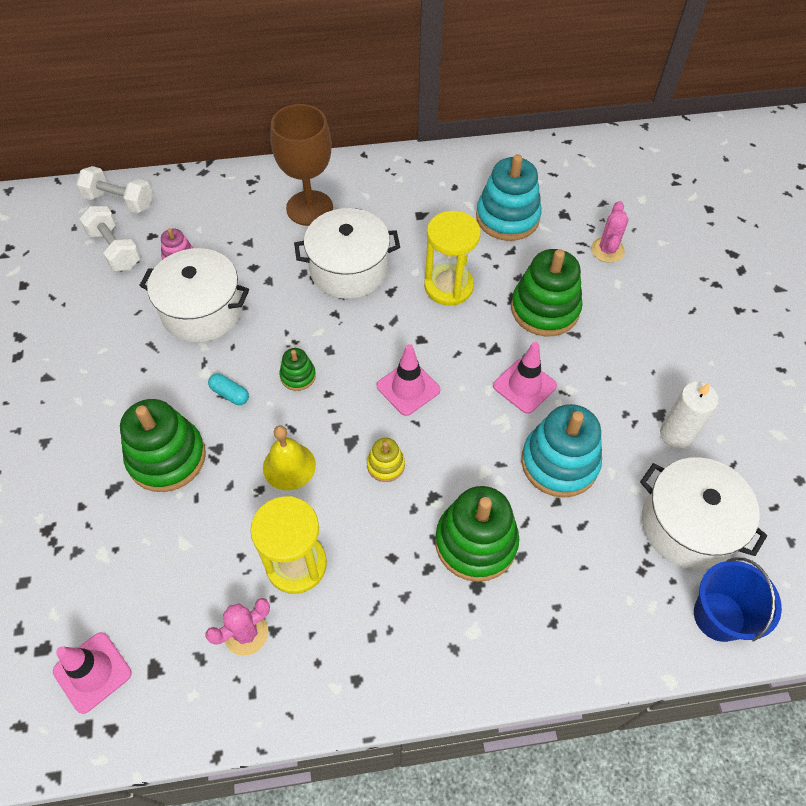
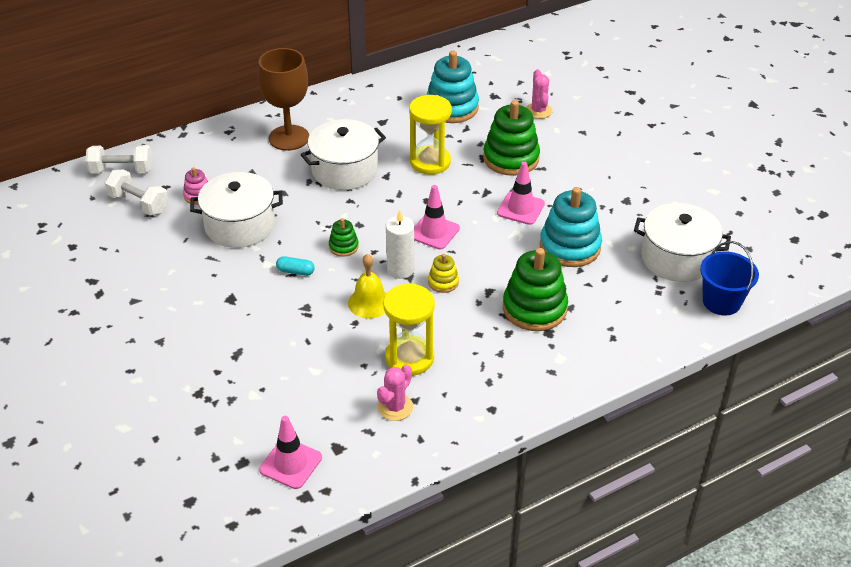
camera: 20 degrees left, 15 degrees down
(167, 457) = (269, 323): green stacking toy -> none
(676, 434) = (643, 209): white candle -> white candle (400, 269)

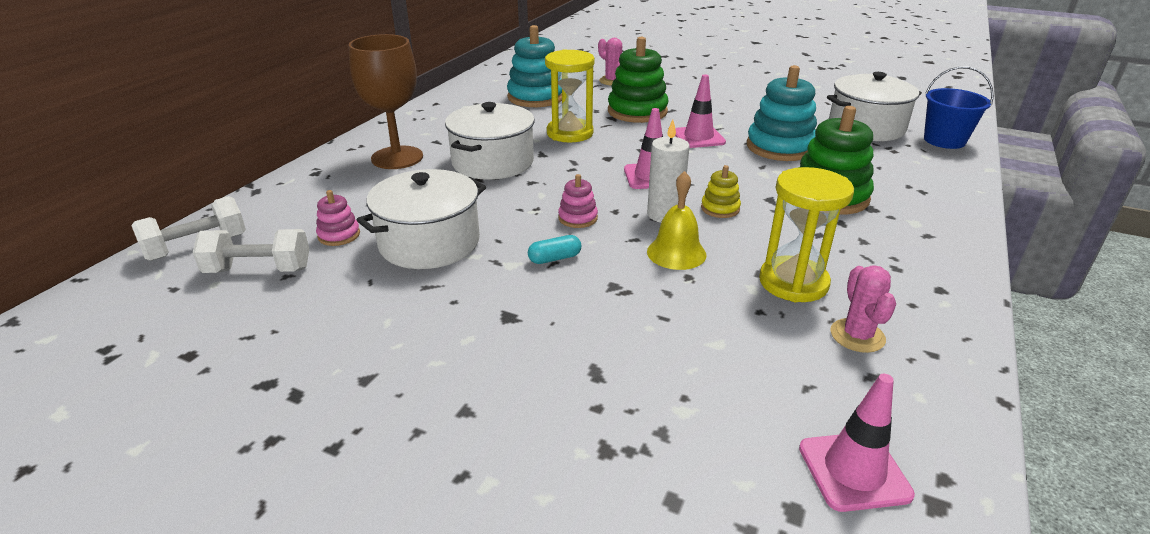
camera: 35 degrees left, 10 degrees down
(343, 246) = (578, 218): green stacking toy -> pink stacking toy

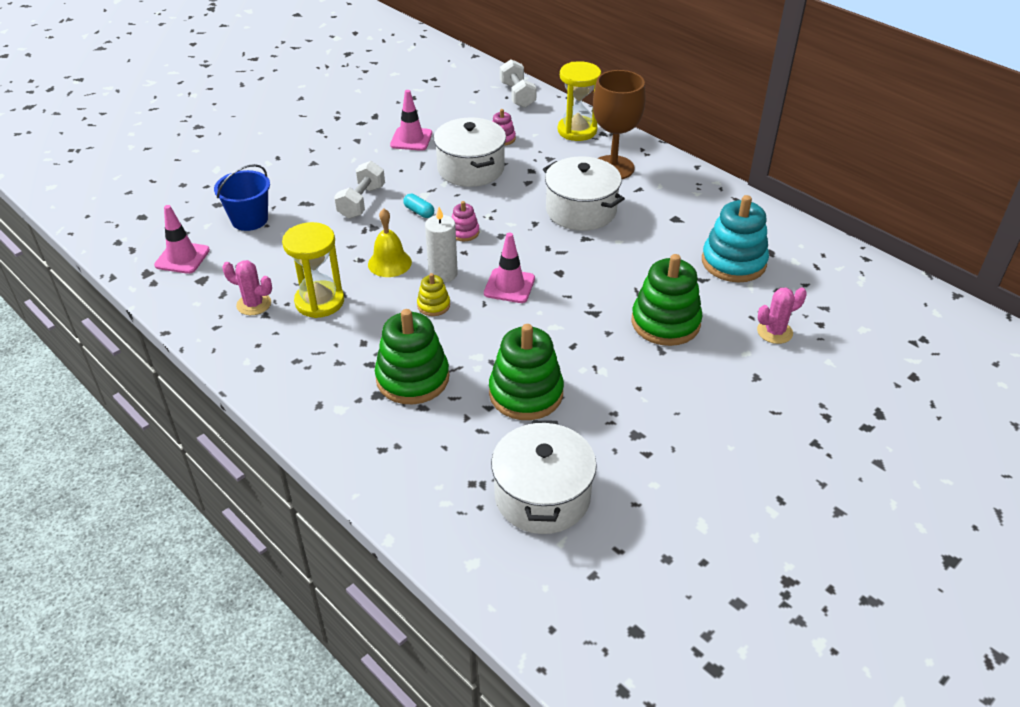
camera: 110 degrees right, 10 degrees up
(259, 270) = (478, 113): white dumbbell -> white dumbbell (361, 202)
(554, 258) = (419, 212): turquoise capsule -> turquoise capsule turned 45 degrees counterclockwise
(570, 133) = (625, 263): yellow hourglass -> yellow hourglass (577, 130)
(698, 137) = (577, 343): pink traffic cone -> pink traffic cone (411, 139)
(780, 147) = (526, 393): turquoise stacking toy -> green stacking toy
(944, 140) = (472, 550): blue bucket -> blue bucket (249, 220)

